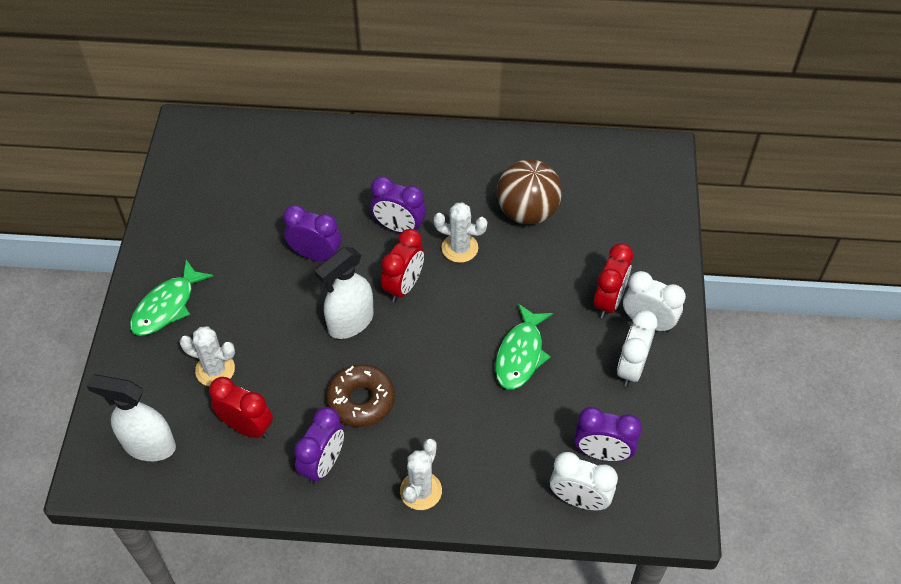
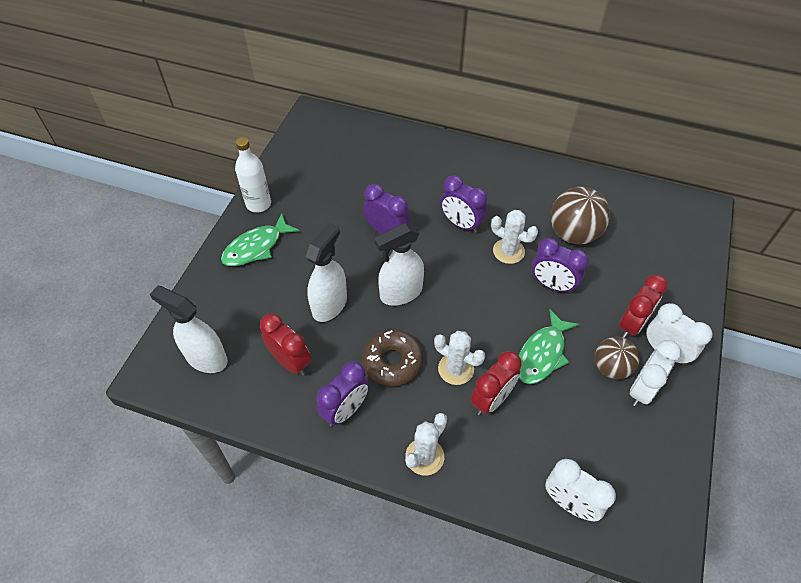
camera: 15 degrees right, 0 degrees up
(153, 254) = (258, 204): none -> white bottle
(215, 370) = (278, 307): white cactus -> white cactus (456, 369)
(273, 353) = (329, 304): none -> white spray bottle
(404, 286) = (453, 273): red clock -> red clock (491, 400)
(595, 352) = (611, 367): none -> brown ball
(602, 453) = (600, 463): purple clock -> purple clock (552, 285)

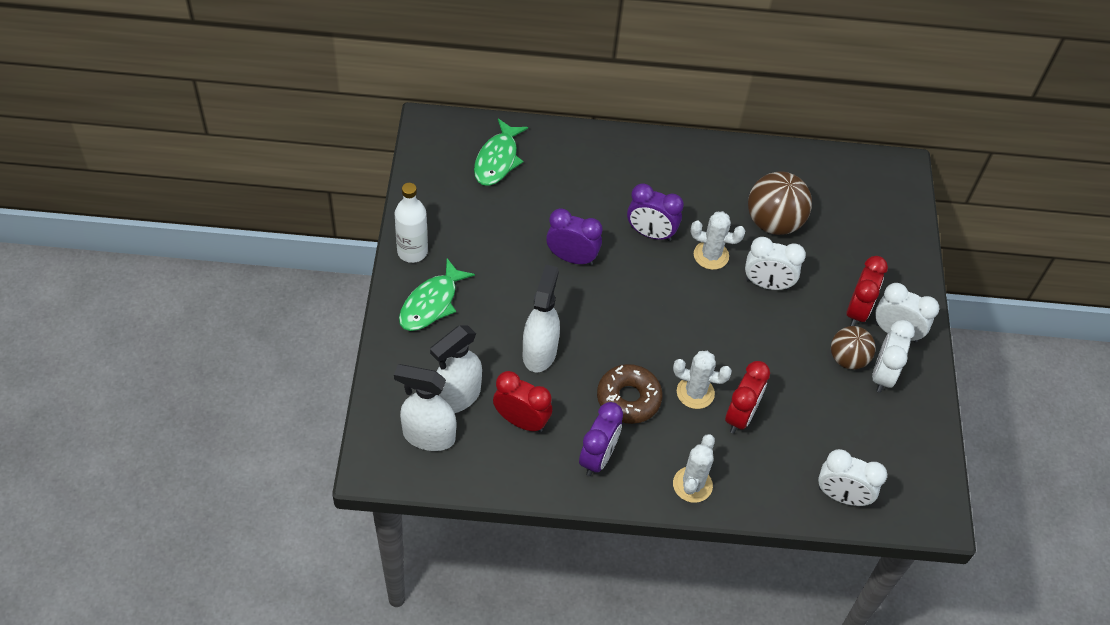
camera: 20 degrees left, 0 degrees up
(400, 293) = (611, 324): white spray bottle -> white spray bottle (457, 397)
(542, 354) = (777, 359): green fish -> green fish (497, 160)
(552, 285) = (767, 284): purple clock -> white clock

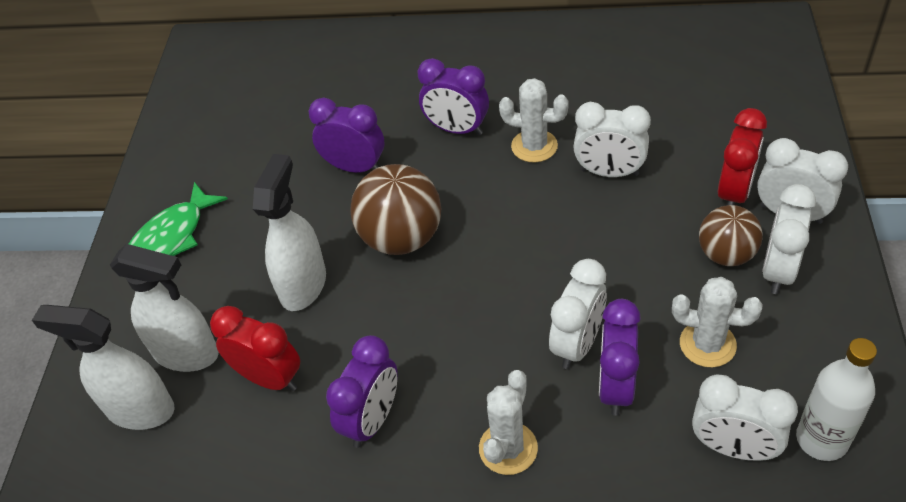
camera: 10 degrees right, 5 degrees down
(412, 251) = (156, 180): white bottle -> white bottle (821, 439)
(457, 397) = (186, 353): white spray bottle -> white spray bottle turned 120 degrees counterclockwise
(497, 160) = (273, 70): green fish -> none
(628, 399) = (419, 335): brown donut -> none
(695, 392) = (513, 318): white cactus -> white cactus (707, 344)
(740, 416) = (577, 344): red clock -> white clock
(766, 448) = (616, 386): none -> purple clock
(773, 222) = (615, 100): brown ball -> brown ball (401, 238)

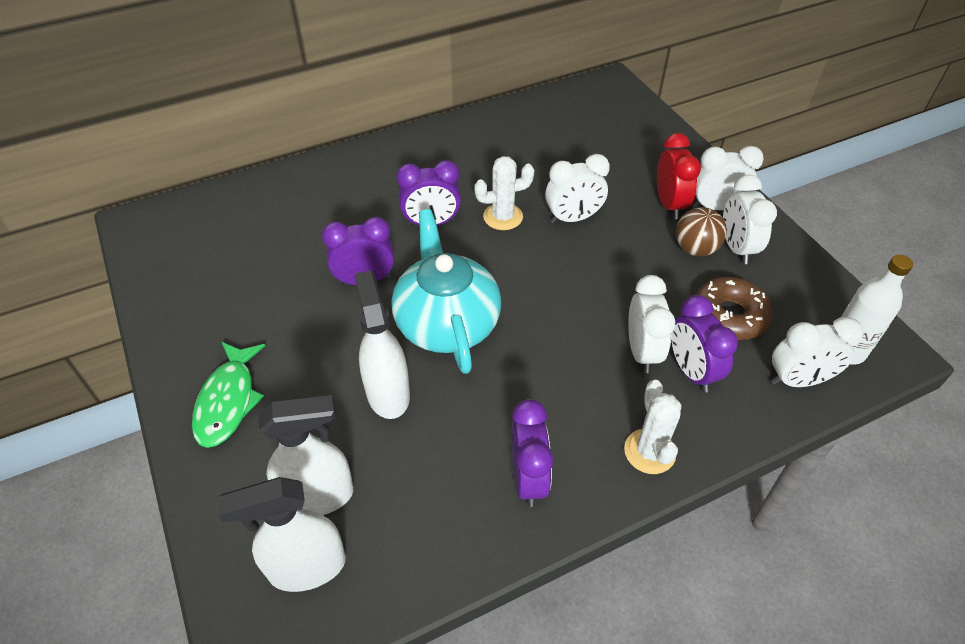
camera: 35 degrees left, 0 degrees up
(269, 378) = (413, 483): red clock -> none
(401, 238) = (447, 323): brown ball -> turquoise teapot
(707, 344) = (729, 315): white cactus -> brown donut

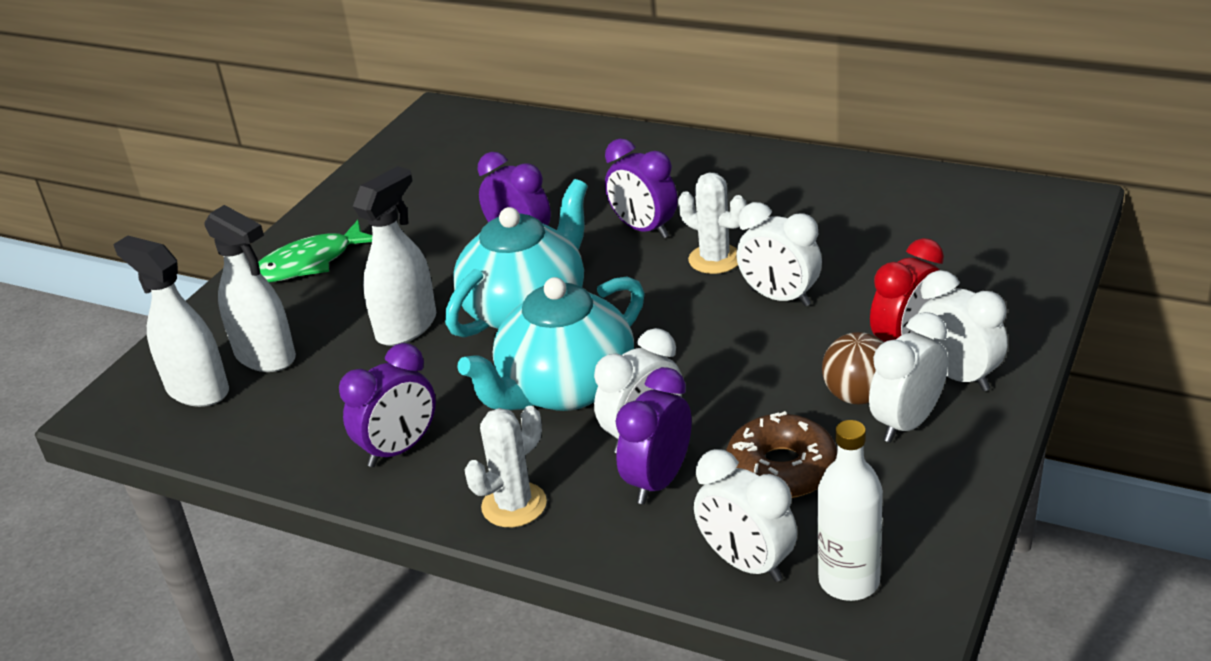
camera: 55 degrees right, 15 degrees down
(555, 356) = (565, 388): none -> turquoise teapot

